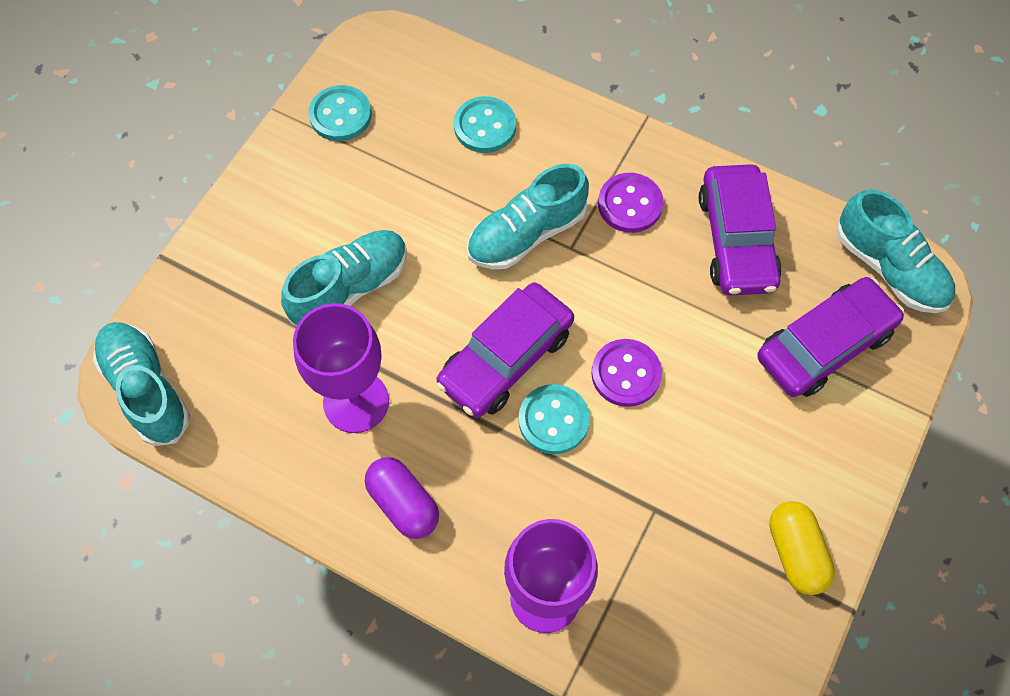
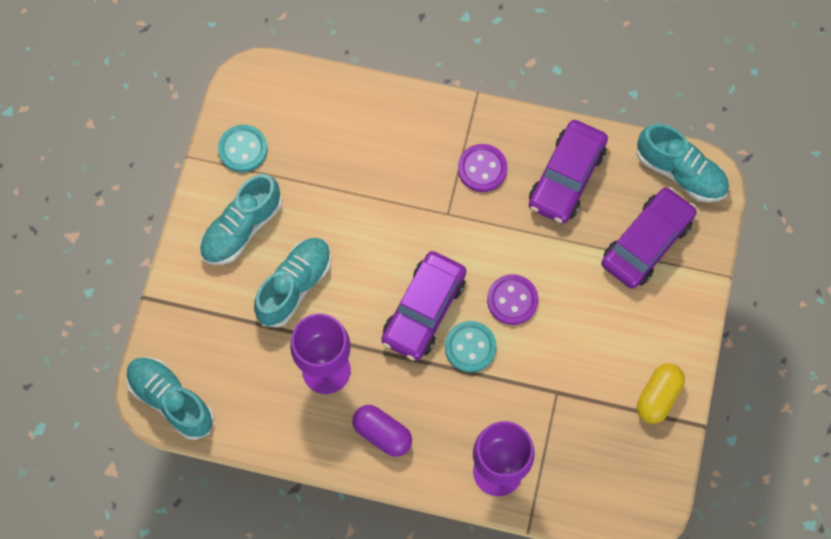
camera: 15 degrees left, 5 degrees up
(485, 126) = (356, 132): turquoise button -> none
(526, 234) = (412, 211): turquoise shoe -> turquoise shoe (242, 228)
(736, 239) = (566, 177): purple car -> purple car turned 45 degrees clockwise
(795, 552) = (658, 397): yellow capsule -> yellow capsule turned 60 degrees clockwise

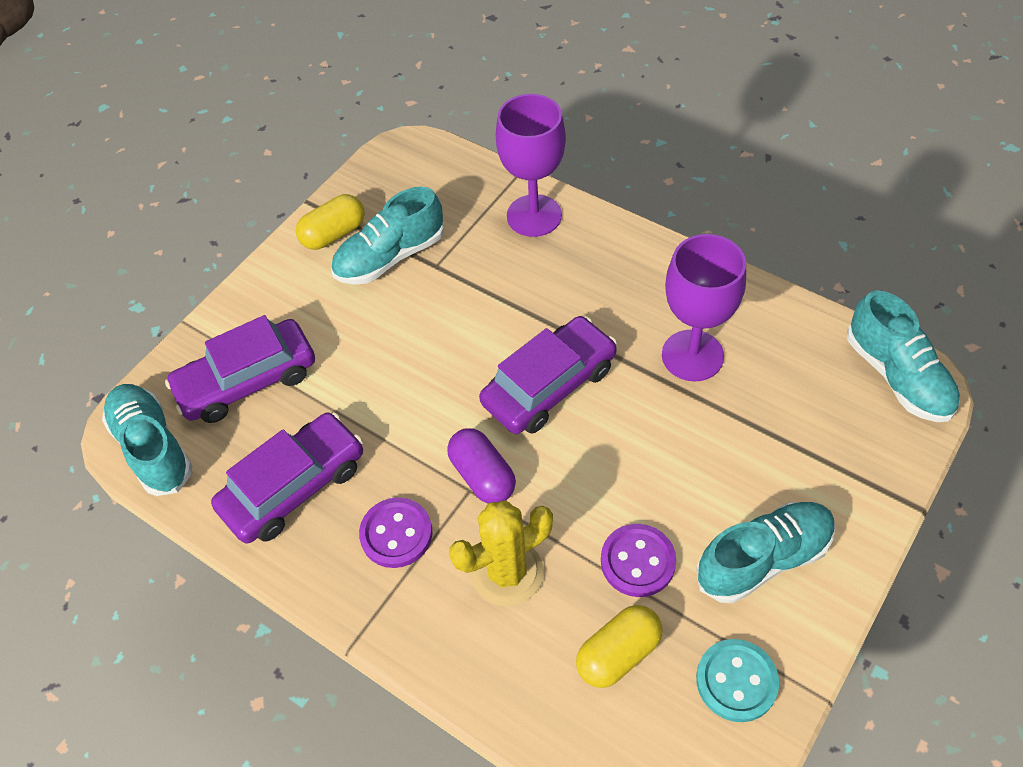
camera: 155 degrees left, 15 degrees down
(295, 286) = (706, 461): turquoise shoe -> turquoise shoe (390, 257)
(316, 142) = (618, 653): none -> yellow capsule
(382, 434) = (646, 278): purple capsule -> purple capsule (482, 476)
(401, 168) = (507, 572): none -> yellow cactus
(470, 347) = (511, 332): turquoise button -> none
(512, 300) = (438, 366): purple button -> purple button (638, 561)

